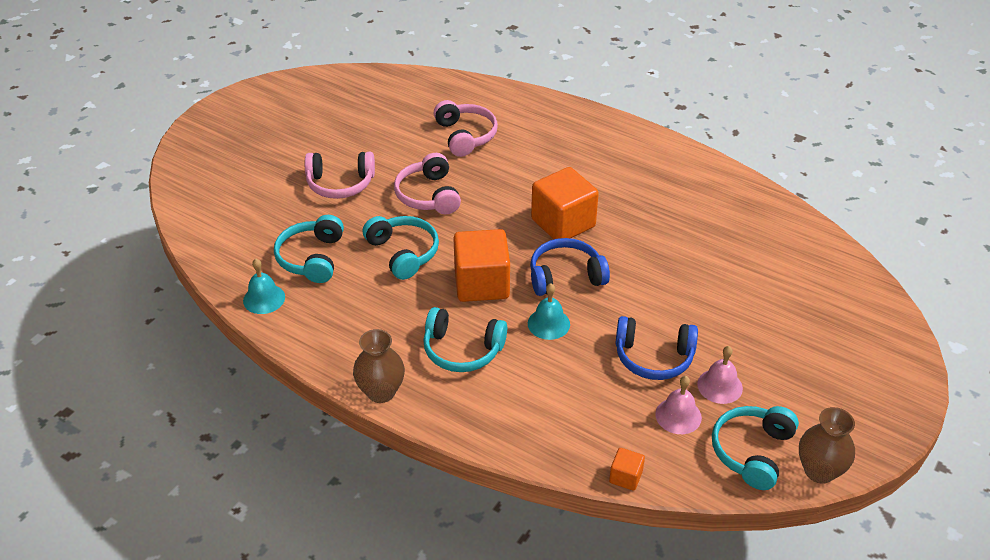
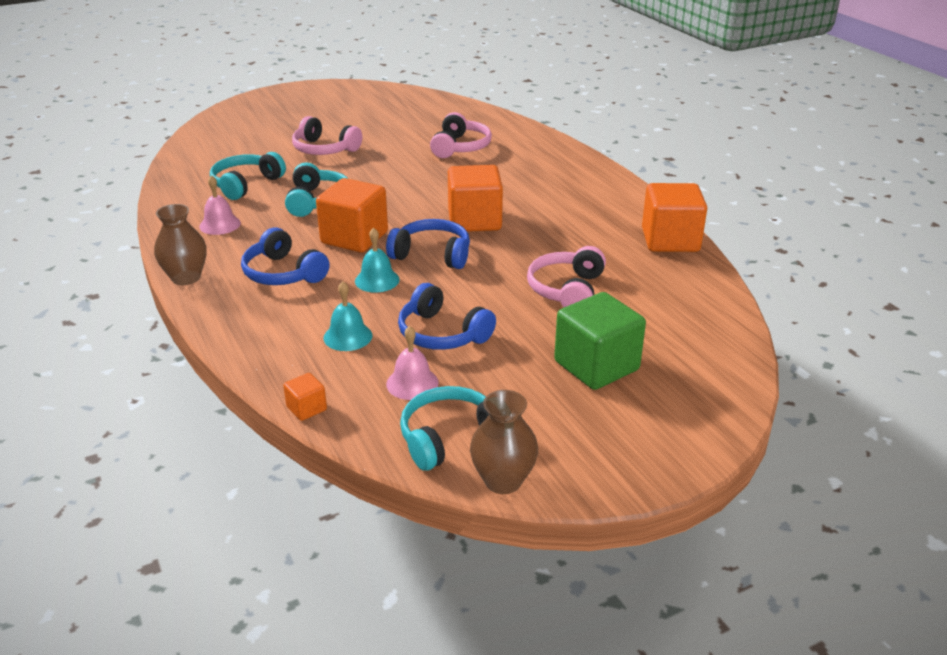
camera: 30 degrees right, 10 degrees down
(264, 298) = (180, 197): turquoise bell -> turquoise bell (348, 336)
(428, 195) = (383, 173): pink headphones -> pink headphones (567, 290)
(462, 350) = (283, 273): turquoise headphones -> blue headphones
(720, 386) = (480, 376): pink bell -> pink bell (220, 224)
(732, 185) = (670, 240): none -> orange cube
(789, 338) = (596, 366): none -> green cube

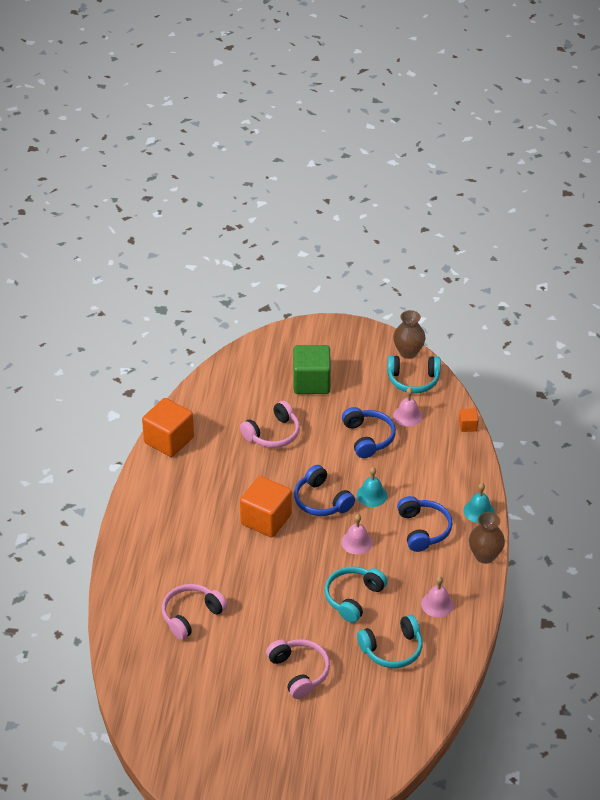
camera: 145 degrees left, 10 degrees up
(348, 336) = (418, 460): turquoise bell -> turquoise bell (479, 511)
(354, 238) = (357, 542): orange cube -> pink bell

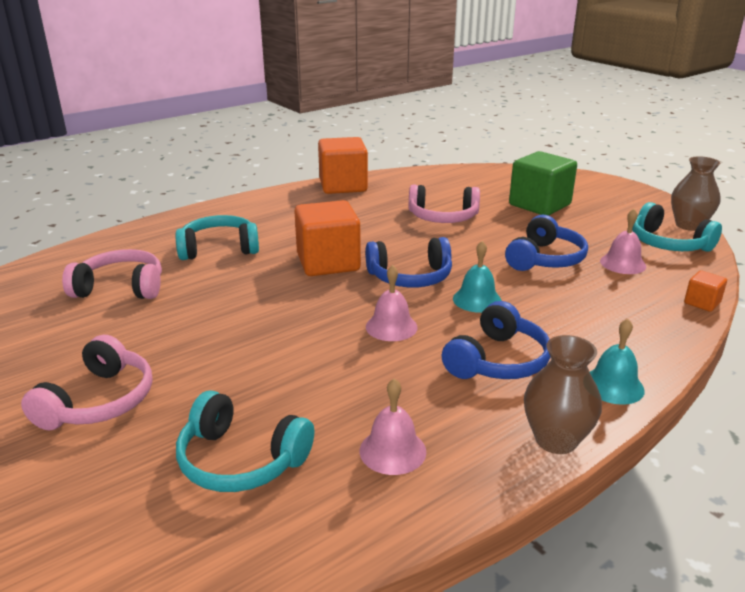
camera: 45 degrees right, 15 degrees down
(321, 501) = (410, 277): blue headphones -> blue headphones turned 105 degrees counterclockwise
(353, 598) = (296, 372): turquoise headphones -> turquoise headphones (219, 249)

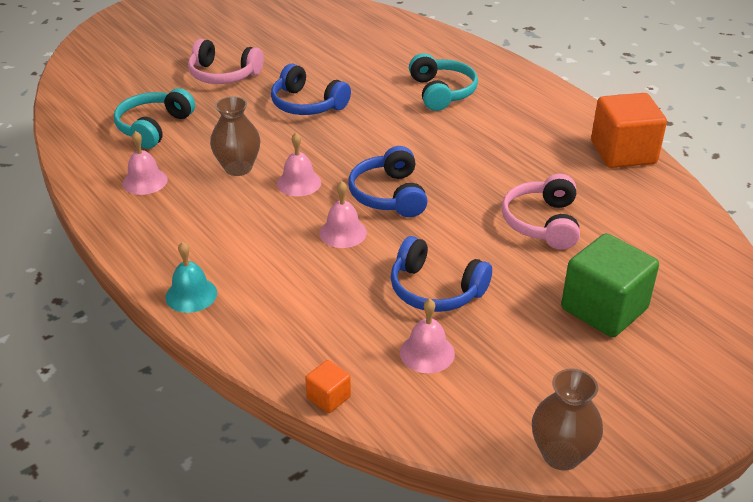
camera: 90 degrees right, 10 degrees up
(121, 288) = (368, 59): pink headphones -> none
(328, 262) = (417, 149): orange cube -> none
(477, 300) = (343, 232): turquoise bell -> pink bell
(497, 361) = (239, 235): blue headphones -> blue headphones (307, 104)
(556, 440) = (134, 252): brown vase -> brown vase (238, 168)
(668, 244) = (490, 412): turquoise headphones -> none

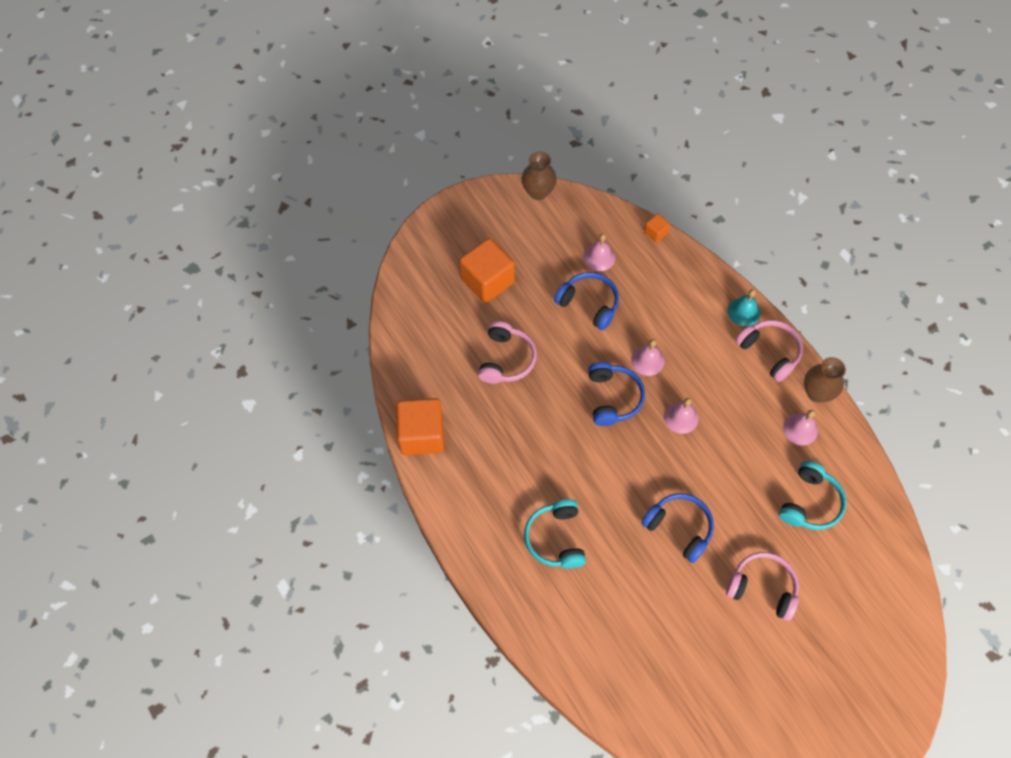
camera: 175 degrees left, 25 degrees up
(163, 251) = (769, 352): none -> pink headphones
(238, 168) = (730, 440): brown vase -> brown vase (817, 392)
(604, 309) = (487, 281): green cube -> orange cube

